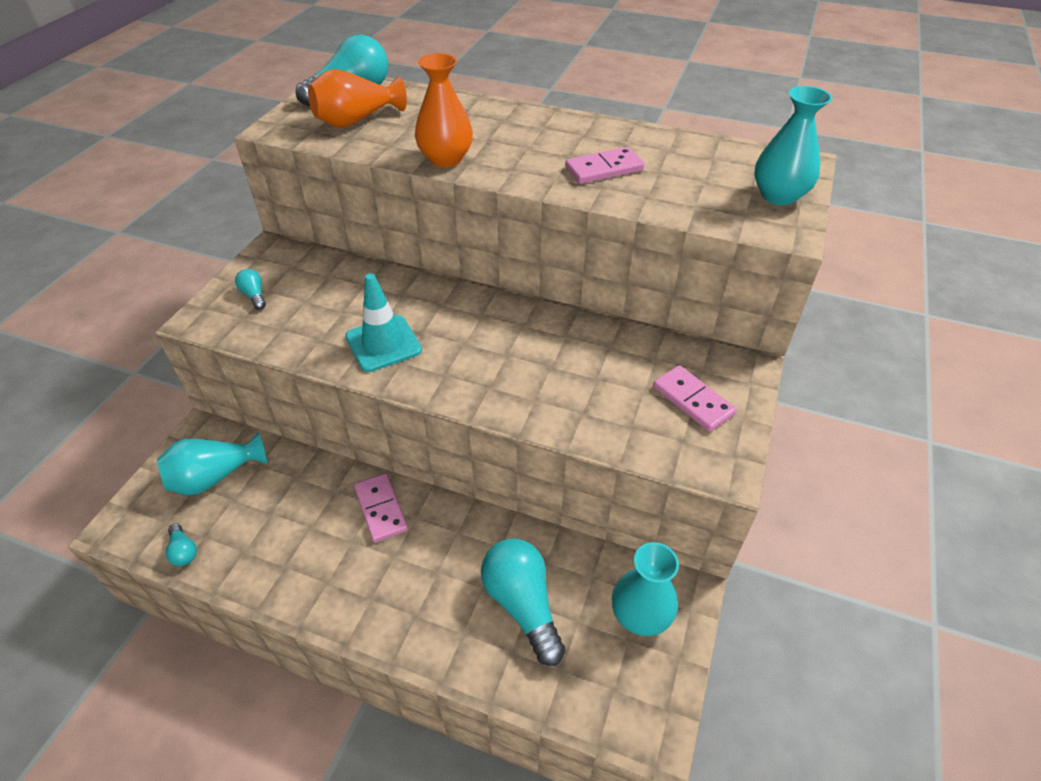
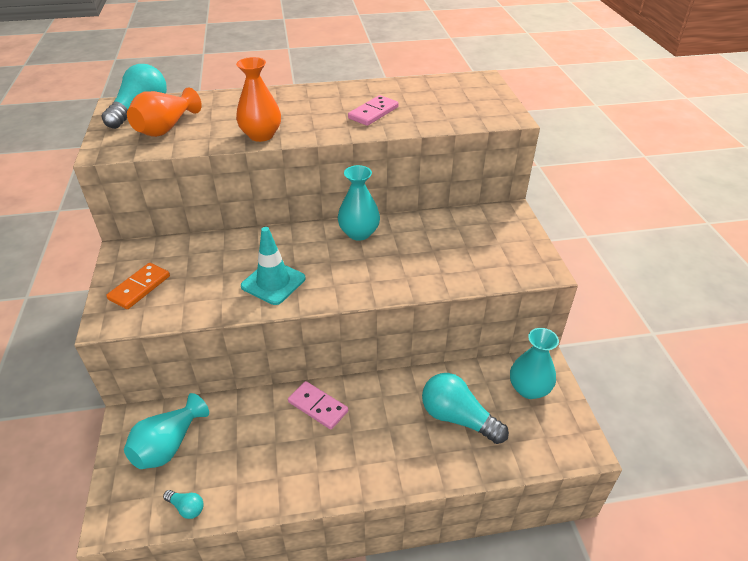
camera: 30 degrees left, 5 degrees down
(254, 295) = (140, 288): turquoise light bulb -> orange domino
(692, 400) = (497, 241): pink domino -> none
(778, 196) = (487, 100): turquoise vase -> turquoise vase (359, 233)

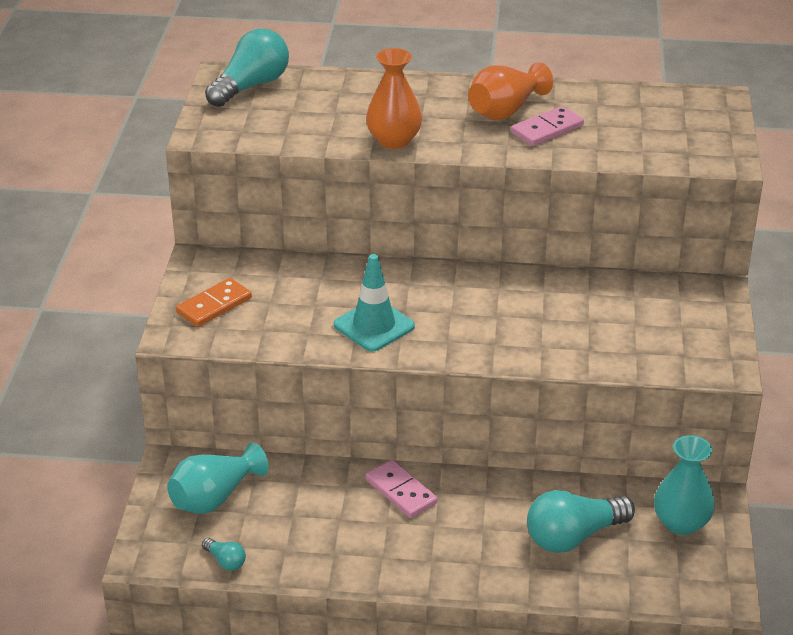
camera: 15 degrees right, 5 degrees down
(166, 128) = (279, 115): orange vase -> orange vase (505, 111)
(359, 233) = (499, 284): turquoise vase -> none
(457, 418) = (573, 536): turquoise light bulb -> turquoise light bulb turned 75 degrees counterclockwise

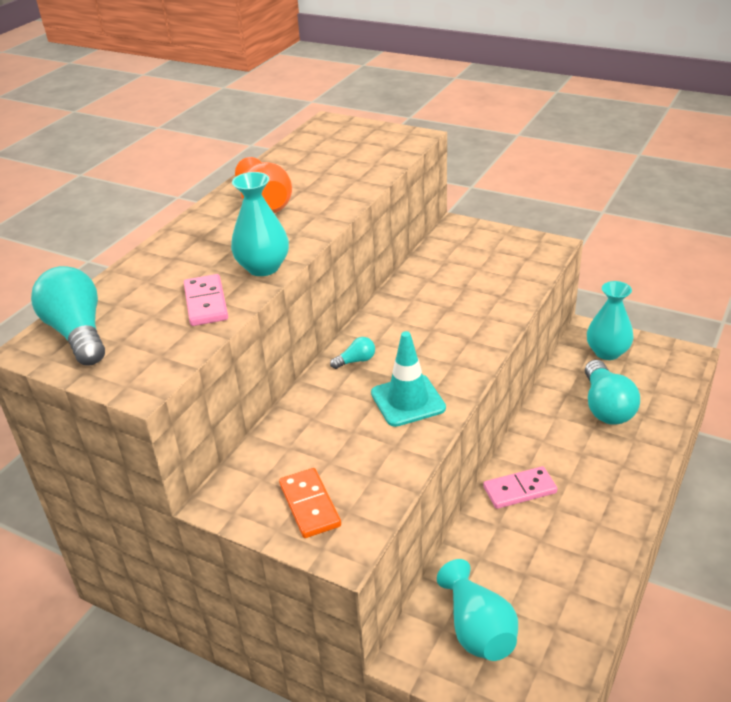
camera: 65 degrees left, 0 degrees up
(225, 561) = (574, 642): turquoise light bulb -> turquoise light bulb (356, 361)
(394, 140) = (263, 267): orange vase -> turquoise vase
(547, 129) = (311, 193): pink domino -> pink domino (206, 303)

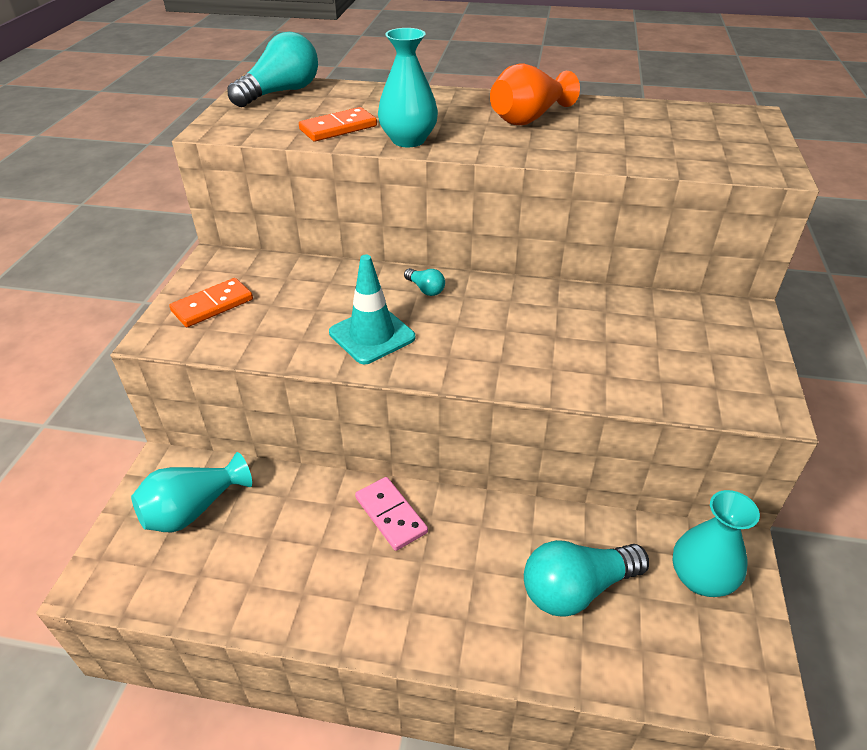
camera: 70 degrees right, 5 degrees up
(206, 303) = (338, 128): pink domino -> orange domino

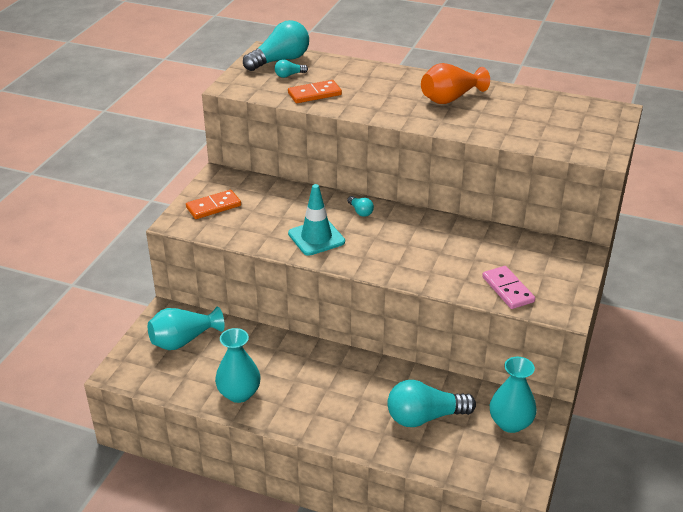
camera: 10 degrees right, 5 degrees down
(297, 108) = (289, 75): none -> turquoise light bulb
(390, 515) = (313, 360): pink domino -> pink domino (507, 289)
(408, 140) = (360, 108): turquoise vase -> turquoise vase (239, 393)

